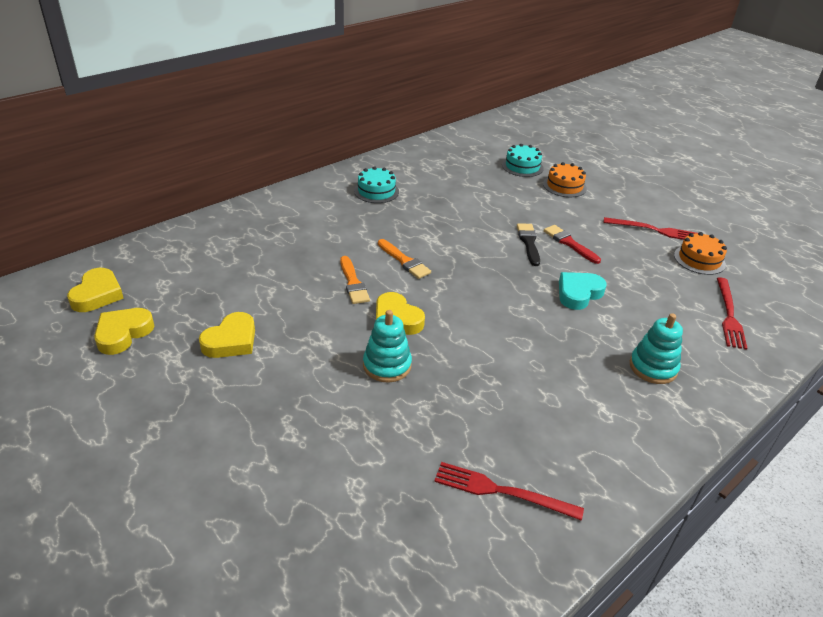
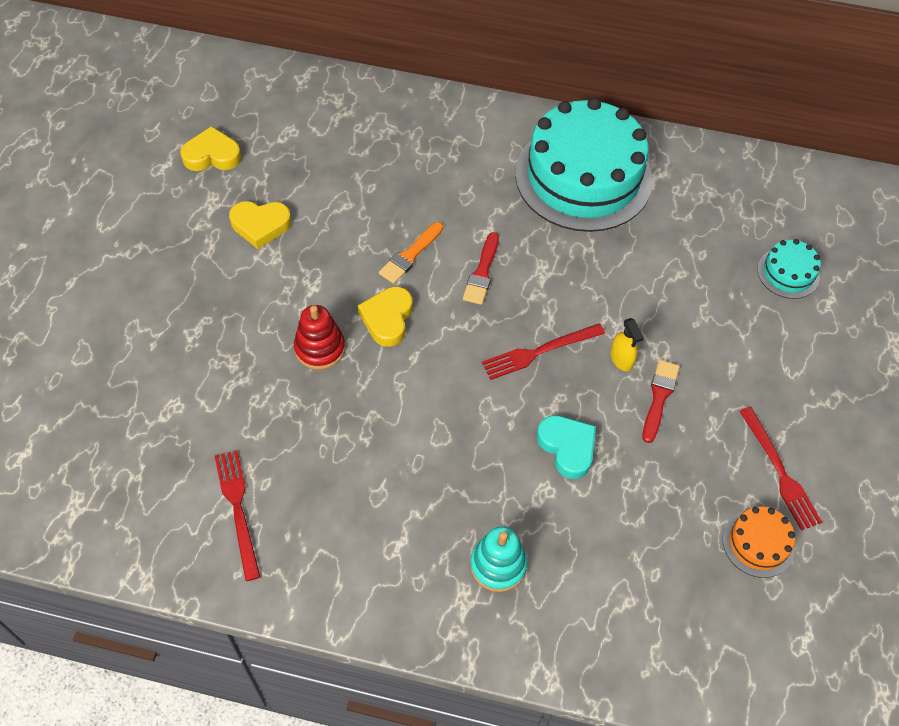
camera: 55 degrees right, 20 degrees up
(97, 294) = (240, 104): yellow heart -> none
(376, 191) = (583, 177): turquoise cake -> turquoise cake, size x2.34
(387, 365) = (320, 348): turquoise stacking toy -> red stacking toy
(404, 261) = (482, 273): orange brush -> red brush
(528, 242) = (621, 359): black brush -> yellow spray bottle
(564, 186) = (787, 336): orange cake -> none
(578, 293) = (567, 447): turquoise heart -> turquoise heart turned 45 degrees clockwise
(729, 315) = (663, 611): red fork -> red fork (539, 352)

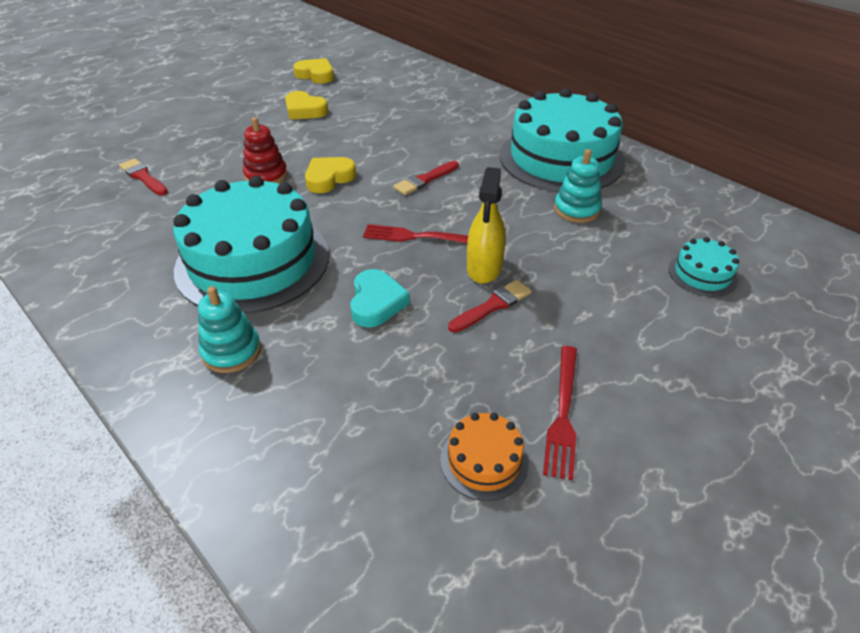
camera: 35 degrees right, 15 degrees down
(188, 419) = (143, 177): none -> red brush
(238, 509) = (107, 232): red fork -> none
(410, 255) = (383, 154): orange brush -> none
(419, 463) = (253, 261): none -> turquoise cake
(621, 359) = (484, 268): yellow spray bottle -> yellow spray bottle, size x1.69
(645, 244) = (576, 209): none -> turquoise stacking toy

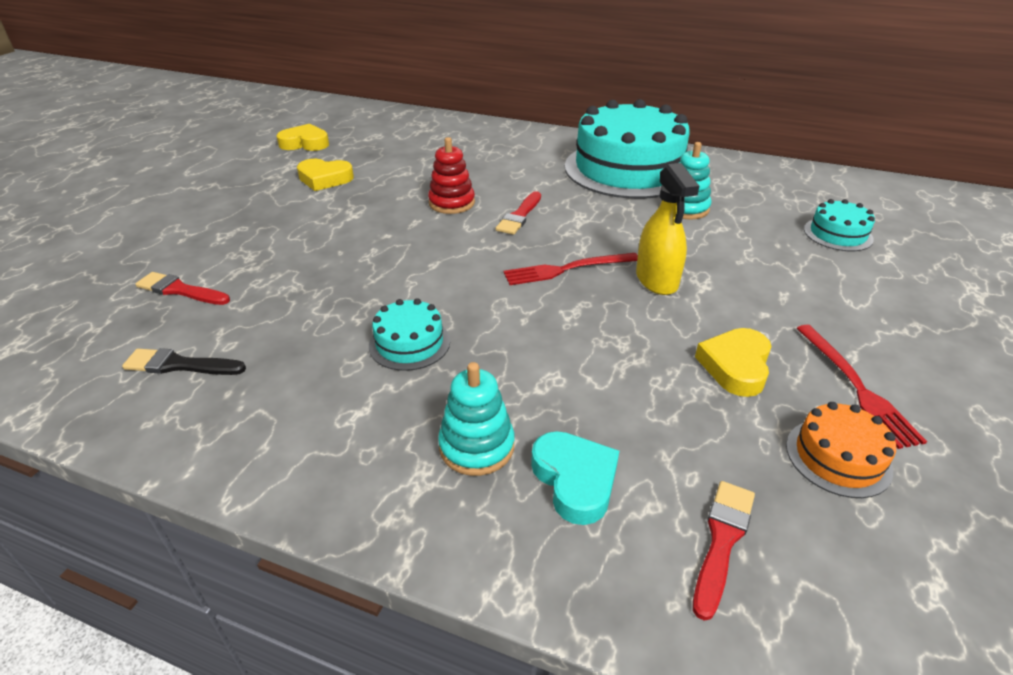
camera: 25 degrees left, 5 degrees down
(103, 231) = (180, 365): none -> black brush
(253, 261) = (409, 343): turquoise cake -> turquoise cake, size x0.43
(266, 176) = (341, 252): red stacking toy -> red stacking toy (451, 203)
(329, 178) = (416, 238): yellow heart -> yellow heart (735, 366)
(376, 303) = (586, 343): turquoise heart -> turquoise heart (575, 480)
(492, 305) = (699, 311): red brush -> red brush (722, 540)

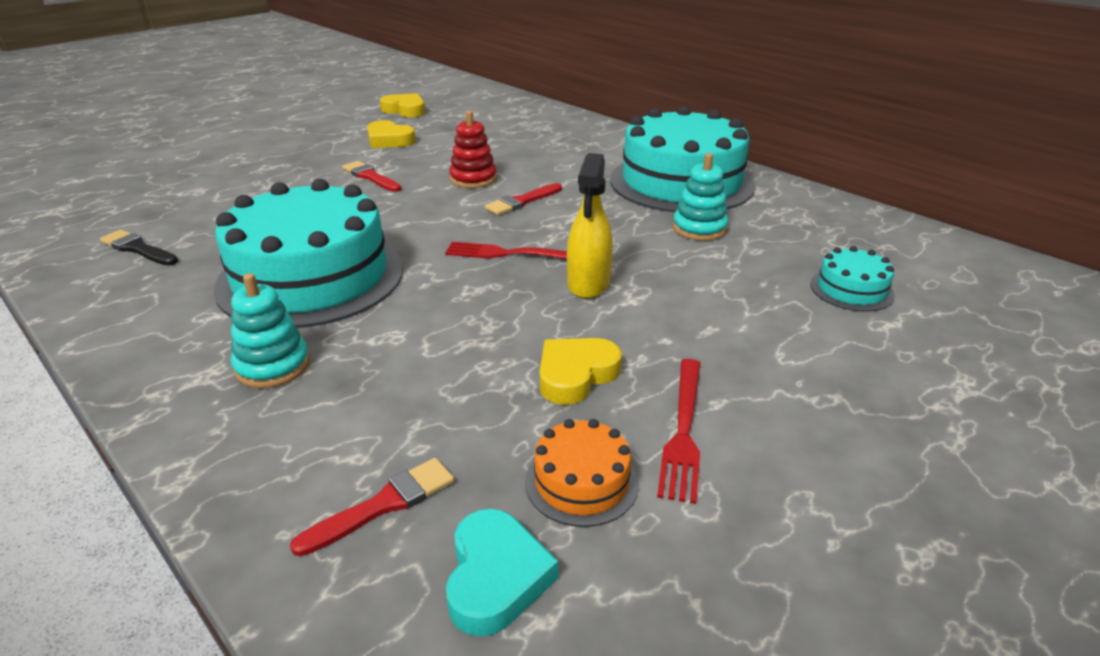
camera: 25 degrees right, 5 degrees down
(180, 290) = (194, 199): red brush -> red brush (370, 177)
(409, 343) = (311, 277): turquoise cake -> turquoise cake, size x2.34
(575, 480) = (318, 416): turquoise heart -> turquoise heart (496, 577)

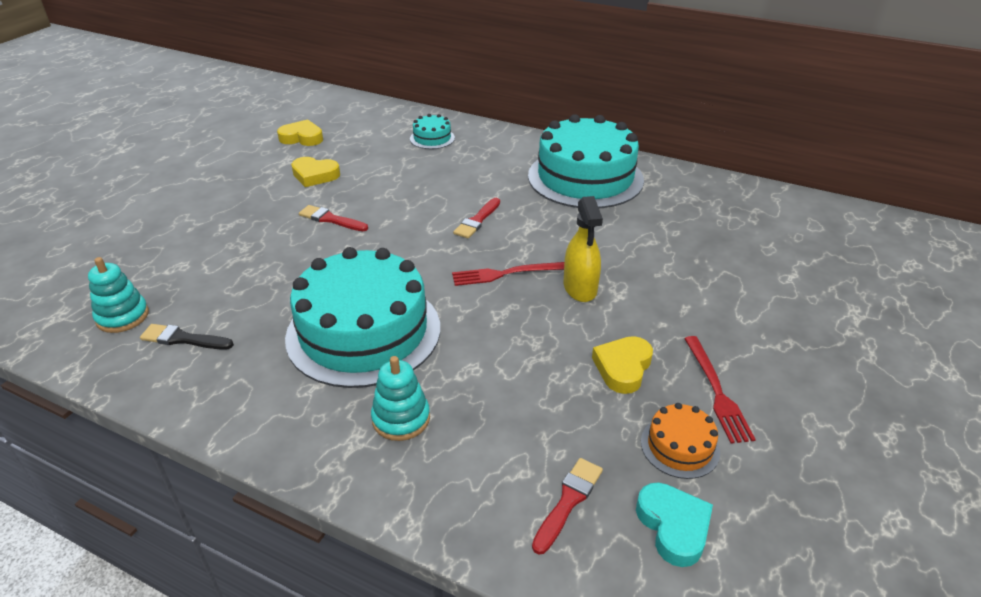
camera: 20 degrees left, 5 degrees up
(473, 179) = (421, 205): red stacking toy -> none
(699, 228) = (625, 220): turquoise stacking toy -> turquoise stacking toy (122, 316)
(851, 289) = (754, 253): turquoise cake -> turquoise cake (432, 138)

